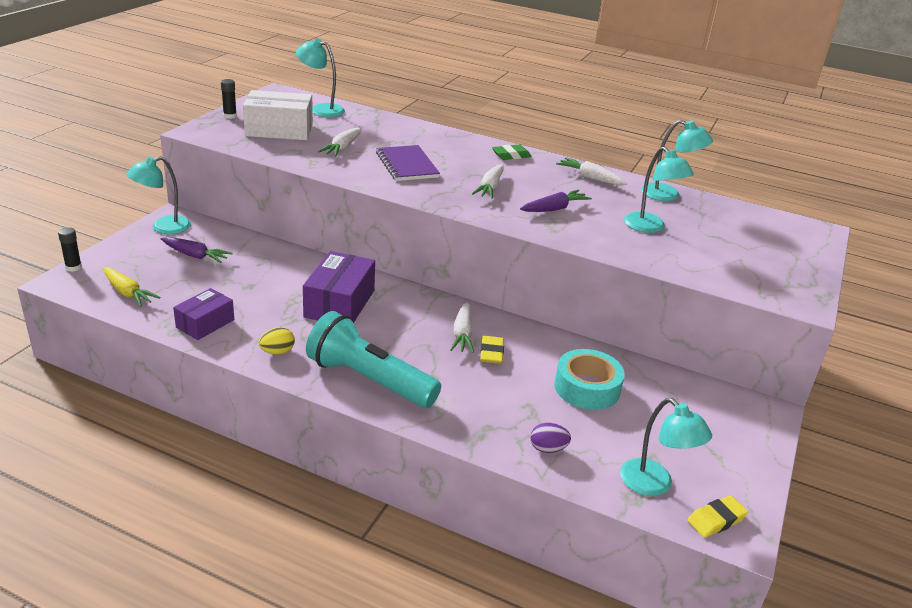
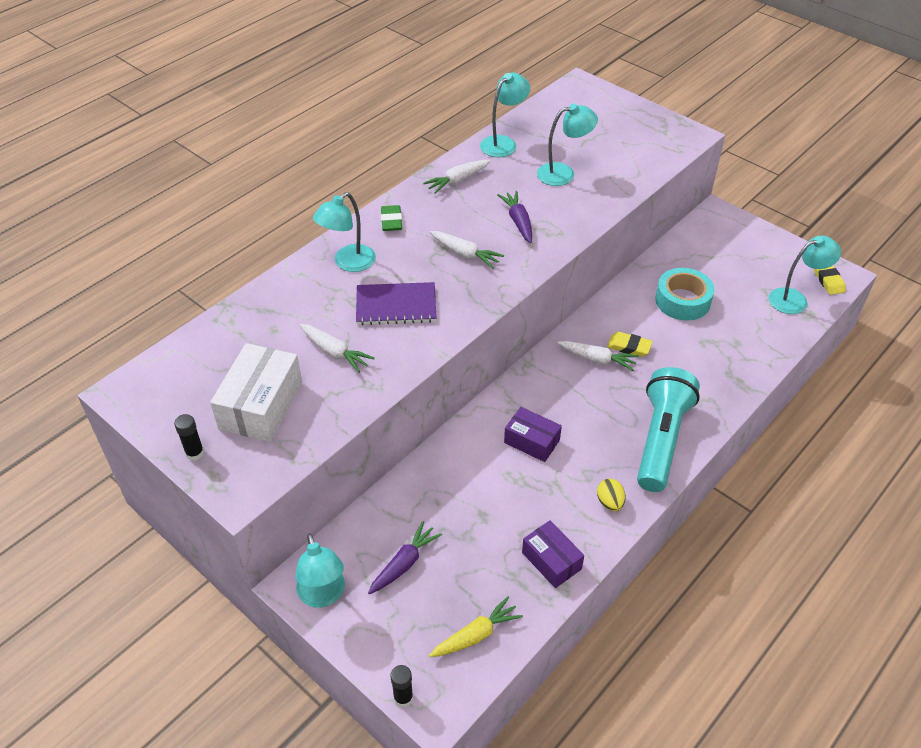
camera: 70 degrees left, 15 degrees up
(321, 109) = (205, 356): turquoise lamp -> turquoise lamp (348, 263)
(340, 303) = (532, 441): purple box -> purple box, size x0.63
(368, 380) = (660, 439): turquoise flashlight -> turquoise flashlight turned 150 degrees clockwise
(548, 449) = (755, 344): purple egg -> none

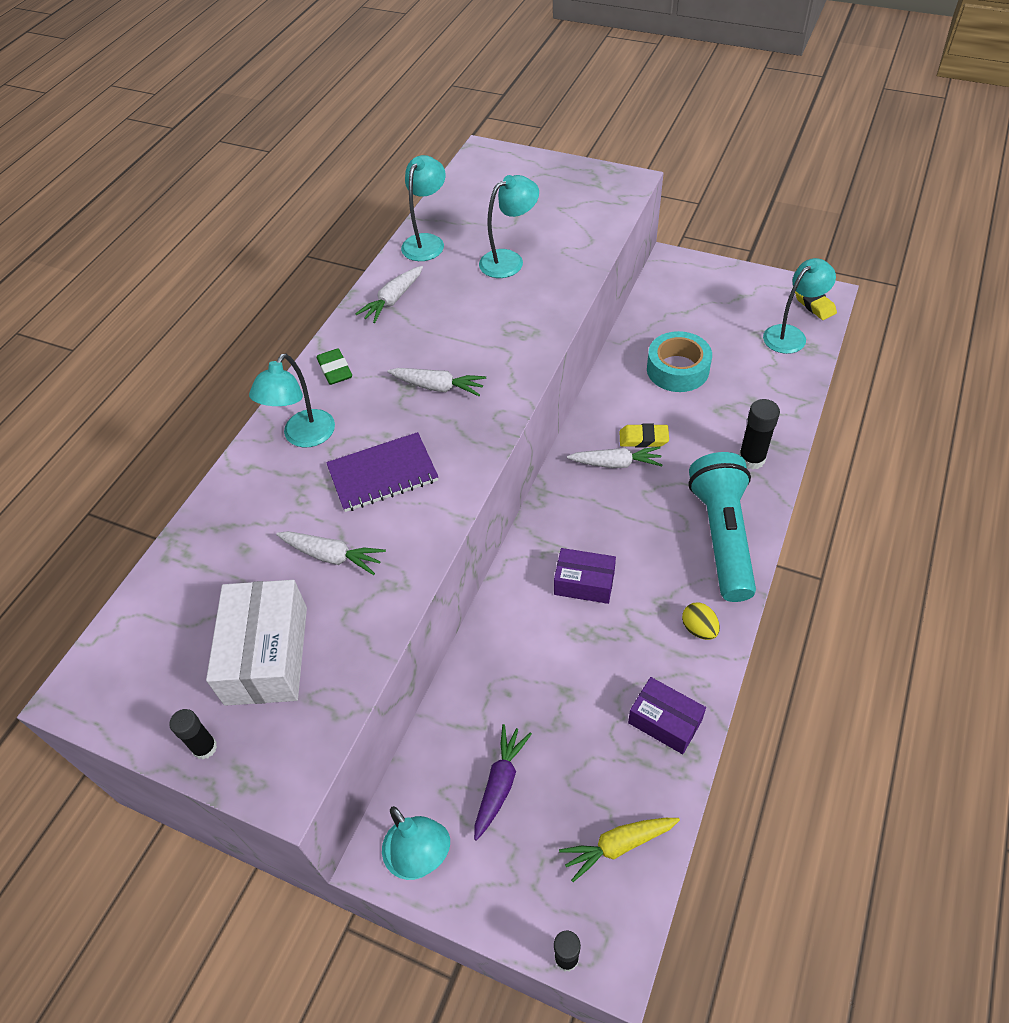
camera: 15 degrees left, 5 degrees up
(476, 635) = (618, 845): yellow carrot -> yellow carrot turned 150 degrees counterclockwise
(518, 222) = (483, 331): purple carrot -> none
(714, 388) = (751, 459): none -> black glue stick

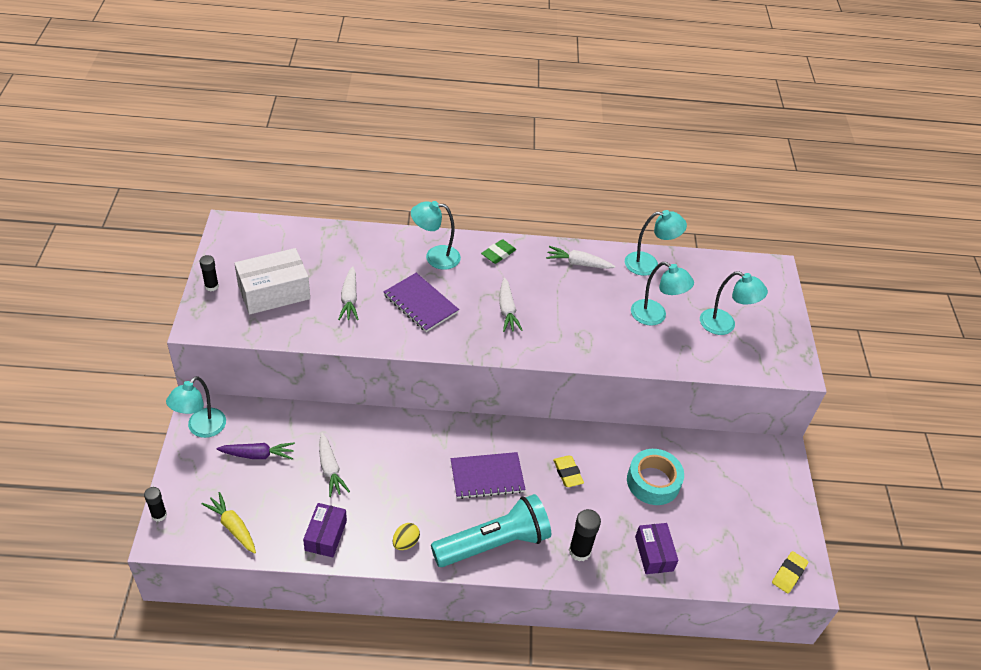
camera: 60 degrees right, 5 degrees down
(584, 583) = (419, 465): purple box -> purple box (654, 553)
(616, 463) = (535, 460): white carrot -> white carrot (330, 469)
(624, 516) = (487, 476): none -> purple notebook
(790, 335) = (739, 559): turquoise lamp -> turquoise lamp (724, 325)

